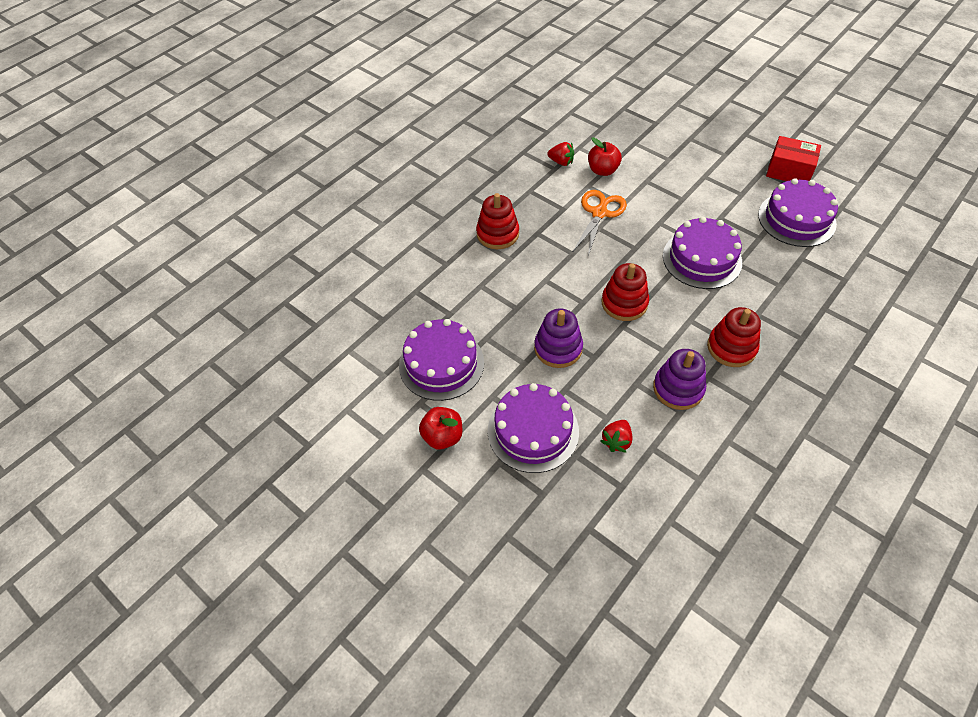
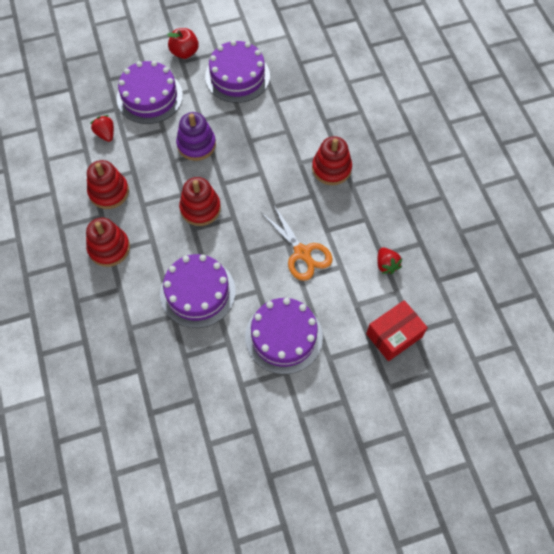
camera: 120 degrees right, 10 degrees up
(561, 162) = (386, 265): red strawberry -> red strawberry turned 75 degrees counterclockwise
(603, 170) = (352, 291): red apple -> none
(678, 388) = (109, 192): purple stacking toy -> red stacking toy
(789, 171) = (237, 455): red box -> red box (394, 335)
(796, 219) = (179, 405): purple cake -> purple cake (283, 336)

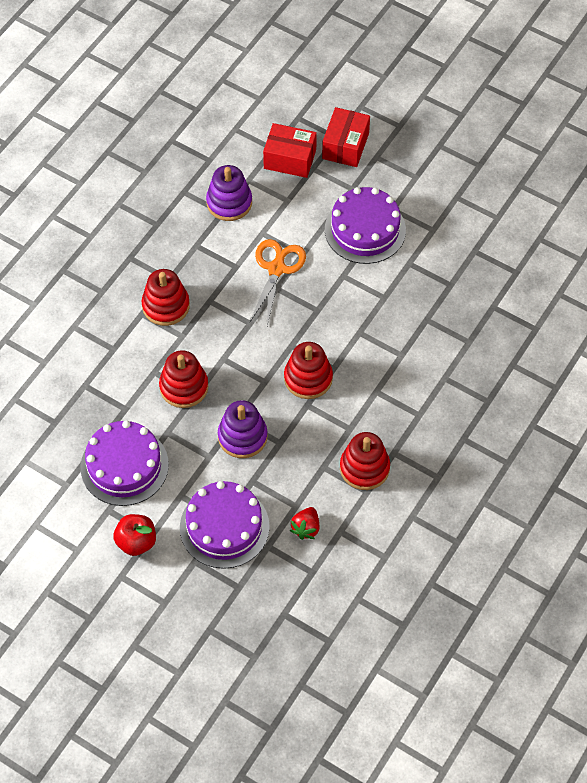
camera: 130 degrees left, 5 degrees down
(109, 248) = (417, 418): red stacking toy -> red stacking toy (184, 387)
(198, 292) = (388, 317): purple cake -> none
(374, 386) = (345, 146): none -> red box
(386, 265) = (229, 202): red strawberry -> purple stacking toy

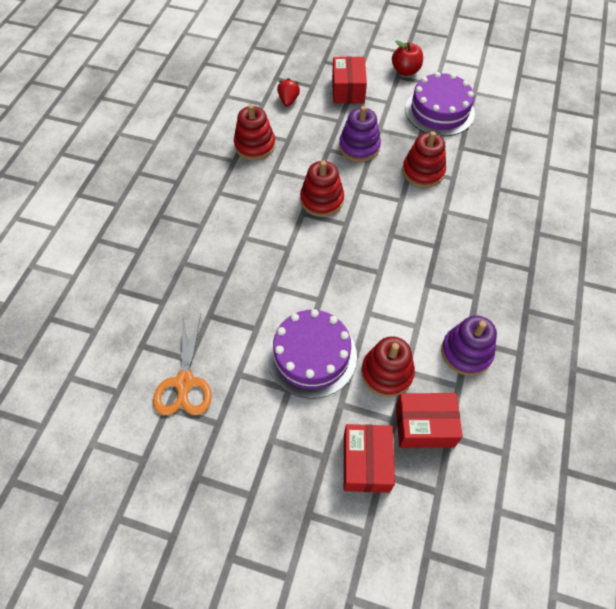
camera: 165 degrees right, 0 degrees up
(166, 306) = (473, 232): red stacking toy -> red stacking toy (387, 373)
(224, 527) = (348, 90): purple cake -> red box
(276, 269) = (387, 291): orange scissors -> orange scissors (184, 382)

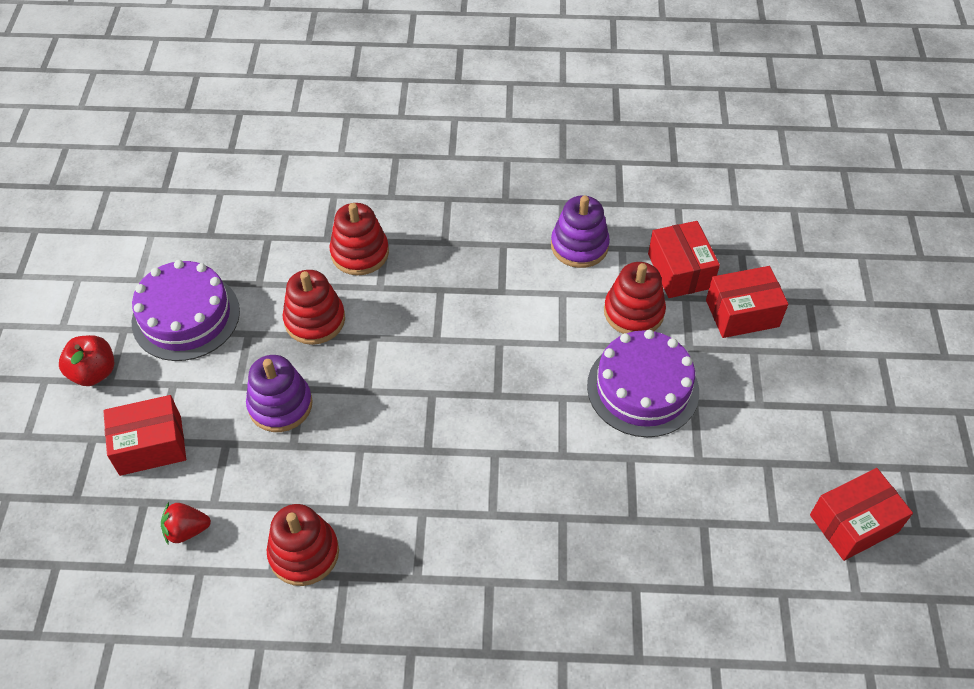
camera: 105 degrees left, 5 degrees down
(144, 468) = (853, 523): none -> red box
(184, 382) = (735, 516): orange scissors -> none
(322, 200) = (397, 431): red stacking toy -> red stacking toy (360, 253)

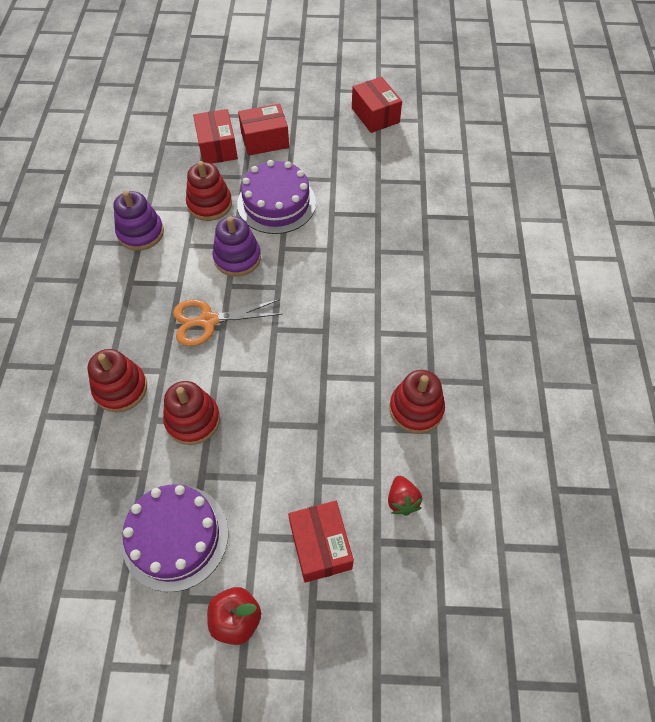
camera: 90 degrees left, 5 degrees up
(280, 405) = (281, 439): purple stacking toy -> purple stacking toy (237, 258)
(446, 324) = (208, 321): none -> orange scissors
(680, 271) = (175, 176): red box -> red box (265, 140)

